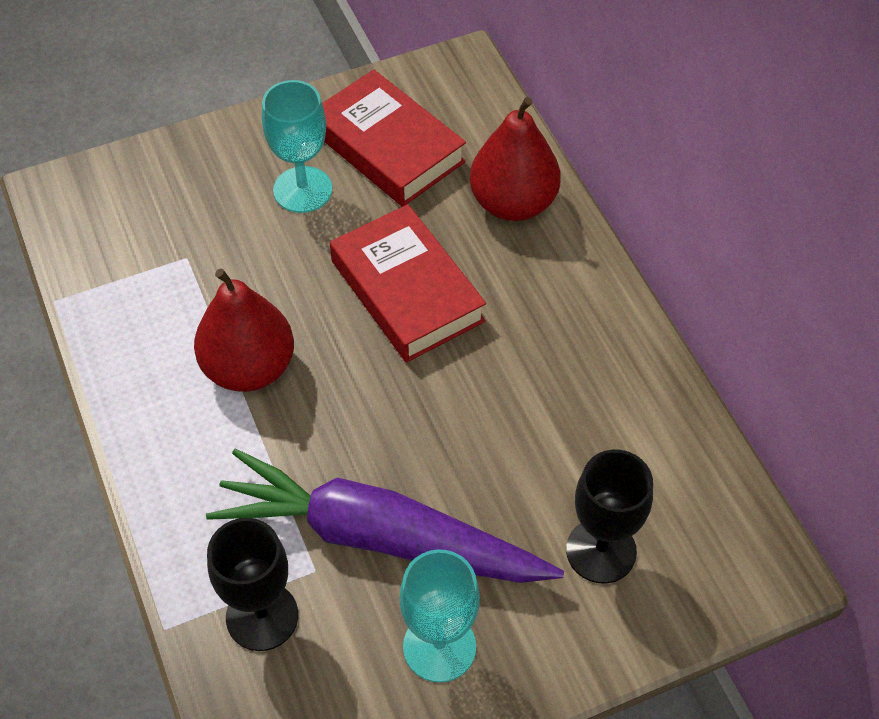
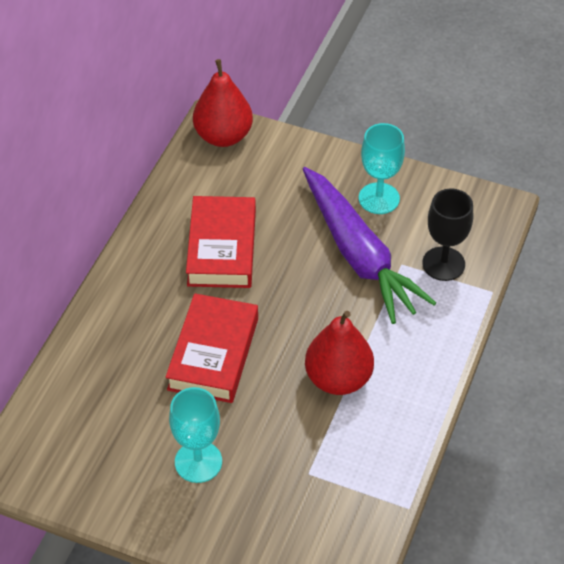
camera: 135 degrees left, 5 degrees down
(388, 147) = (119, 448): red book -> red book (222, 248)
(513, 203) = (99, 355): red pear -> red pear (223, 136)
(601, 551) = (270, 180): black goblet -> none

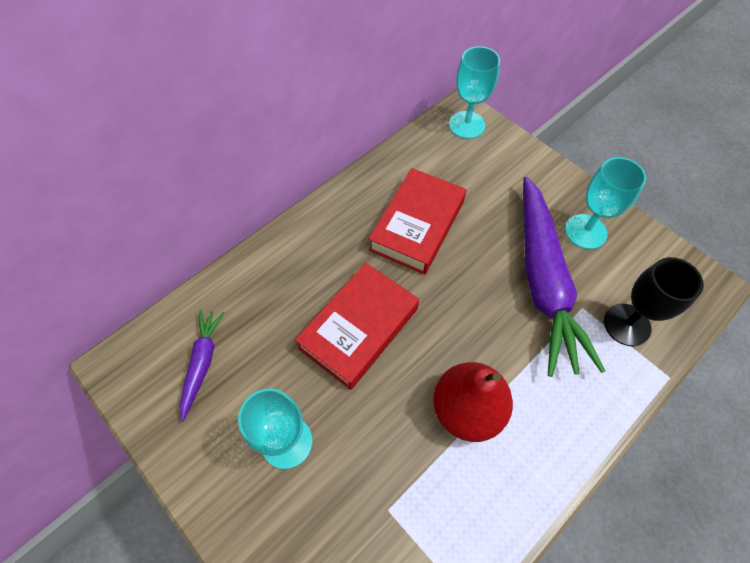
camera: 25 degrees right, 10 degrees up
(85, 435) = (202, 363): none -> purple carrot
(223, 136) = (466, 125): red pear -> turquoise goblet

